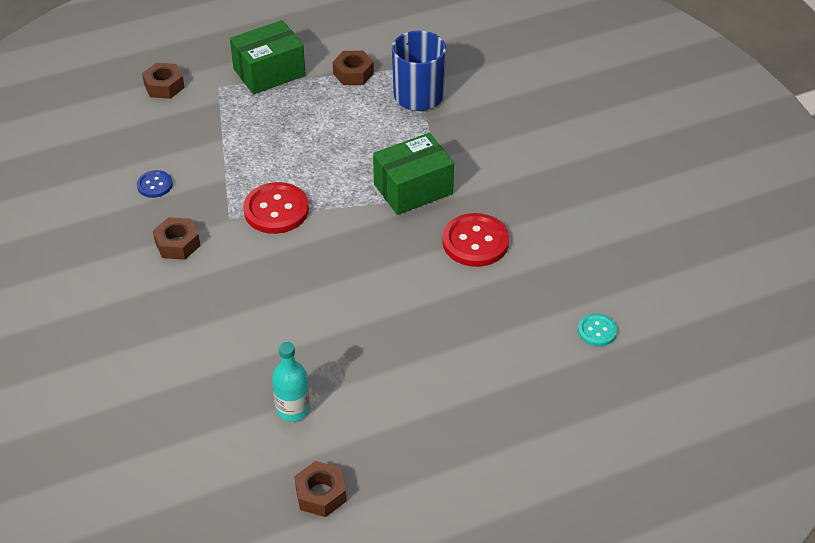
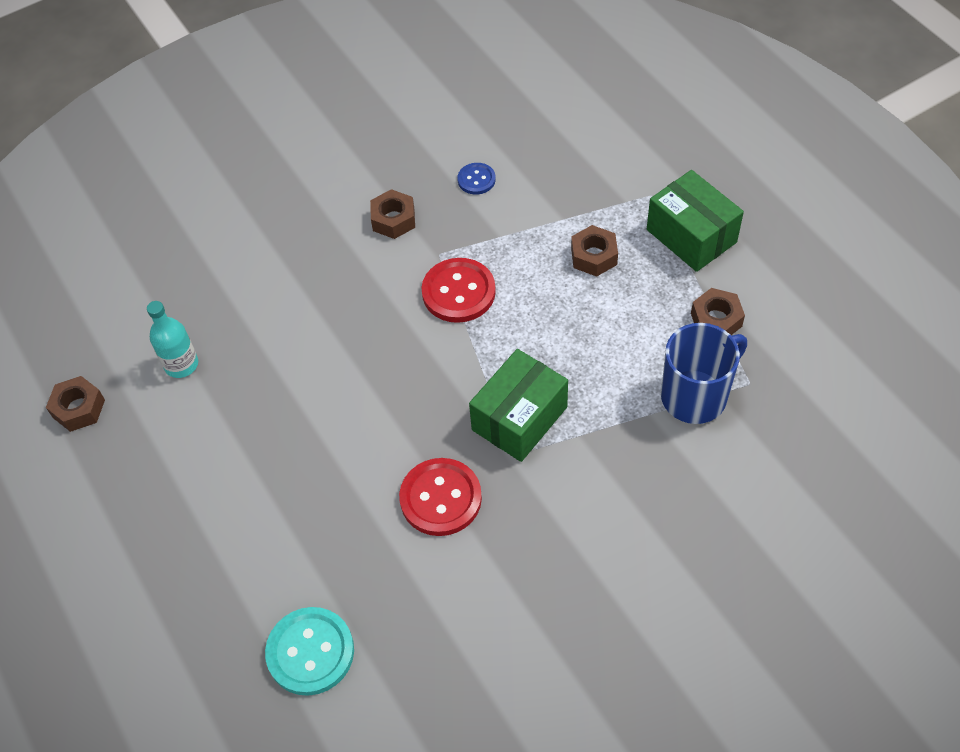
camera: 85 degrees right, 10 degrees up
(164, 86) = (637, 148): brown nut -> brown nut (594, 256)
(413, 189) = (519, 418): green box -> green box turned 75 degrees clockwise
(597, 331) = (310, 652): turquoise button -> turquoise button, size x1.82

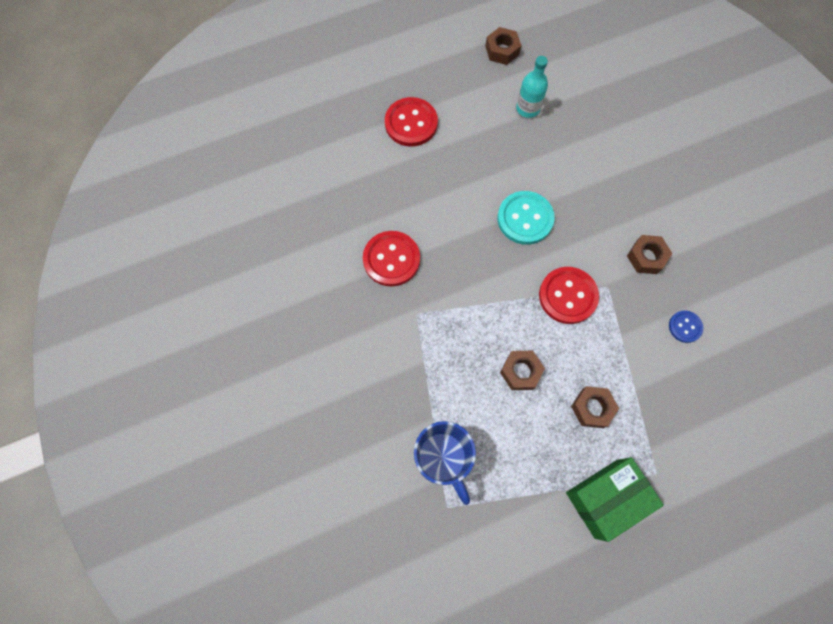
camera: 95 degrees right, 15 degrees up
(213, 511) = (411, 123): none -> red button
(310, 652) = (302, 171): turquoise button -> turquoise button (525, 219)
(519, 418) = (445, 322): green box -> none
(716, 319) = (513, 496): brown nut -> brown nut (520, 372)

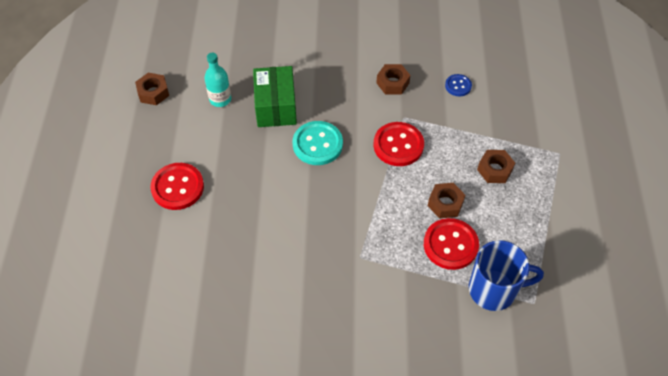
camera: 65 degrees left, 15 degrees down
(391, 259) = (300, 256): red button -> red button (450, 245)
(606, 498) = (565, 192): green box -> green box (275, 107)

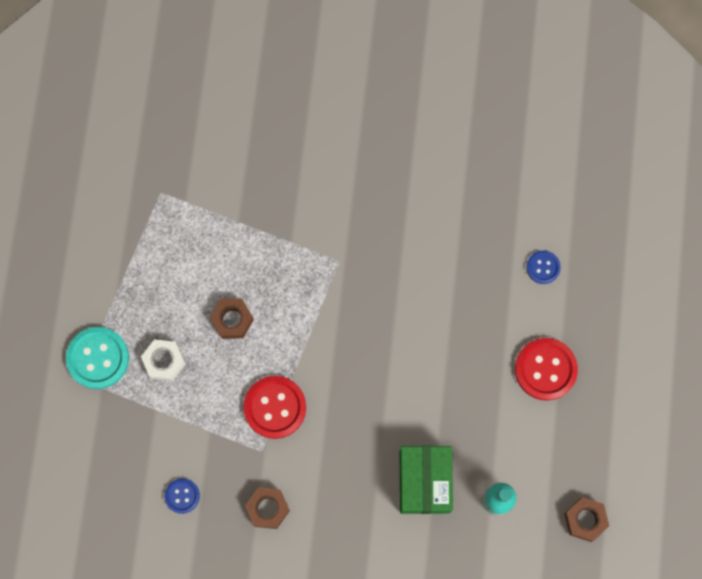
camera: 175 degrees left, 20 degrees up
(175, 266) = (543, 267): none -> blue button
(317, 144) = (374, 417): turquoise button -> turquoise button (98, 358)
(450, 245) = (236, 267): red button -> none
(493, 290) = (200, 211): blue mug -> none
(494, 170) = (164, 361): brown nut -> white nut

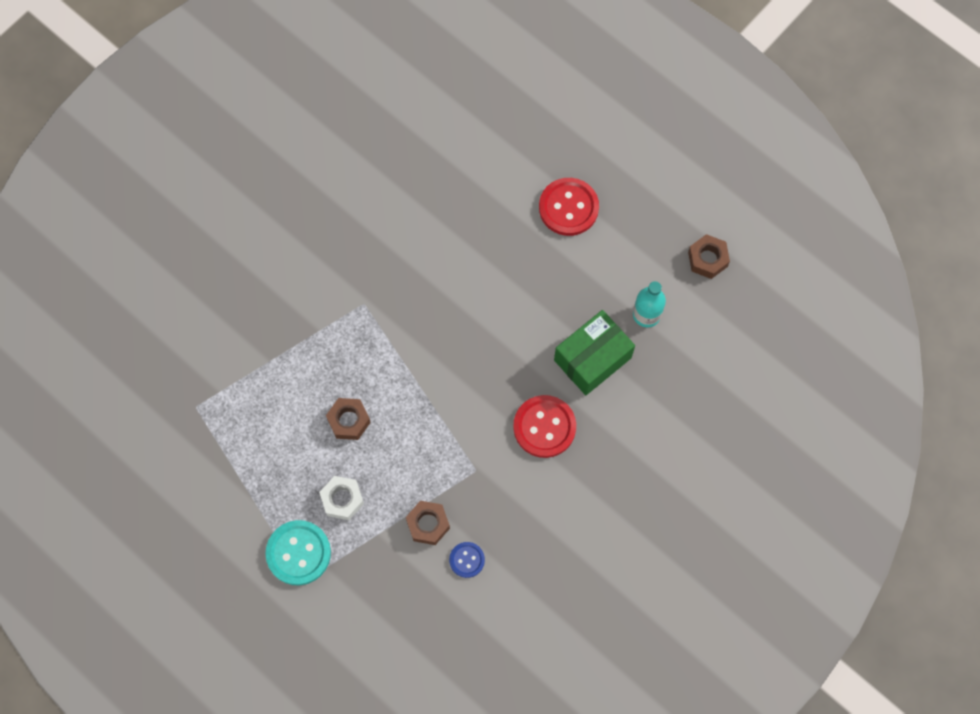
camera: 55 degrees left, 5 degrees down
(268, 508) = (527, 497): brown nut -> brown nut (428, 524)
(275, 407) = (447, 435): red button -> red button (544, 427)
(424, 482) = (592, 359): green box -> green box turned 75 degrees counterclockwise
(543, 267) = (486, 154): blue button -> none

